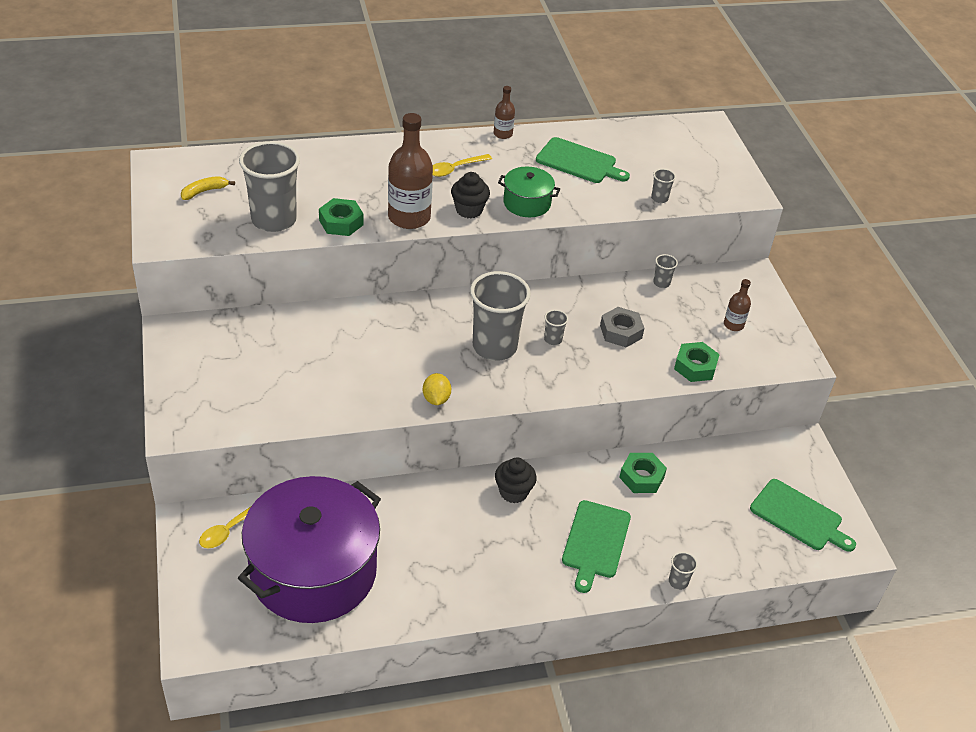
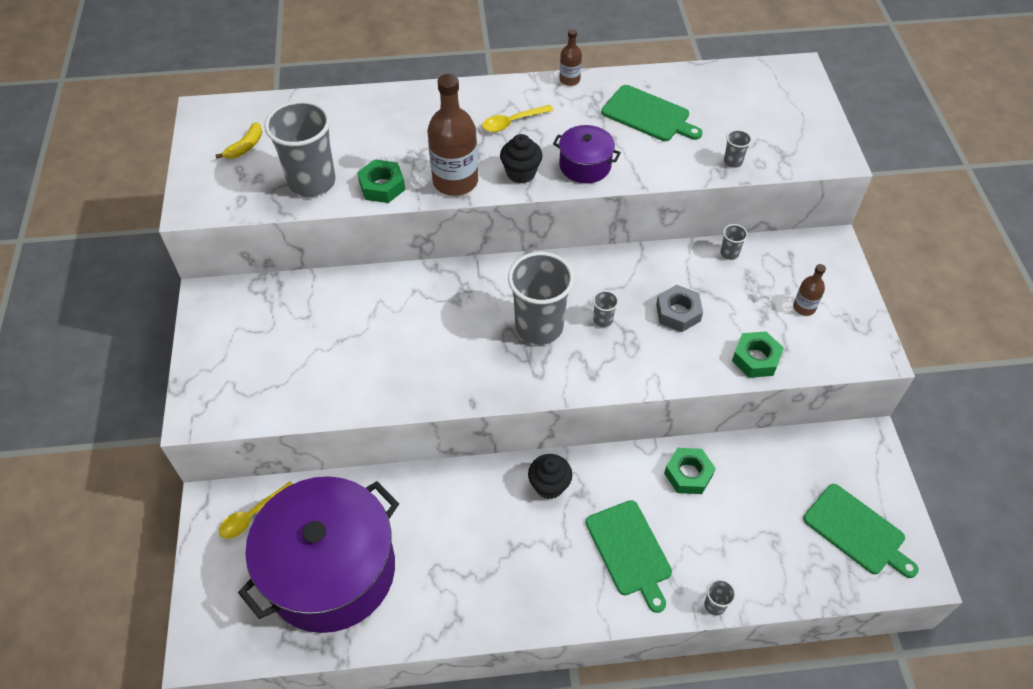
camera: 10 degrees right, 10 degrees up
(204, 191) = (245, 147): yellow banana -> yellow banana turned 150 degrees clockwise
(436, 399) = (469, 389): yellow lemon -> none
(527, 203) = (585, 165): green pot -> purple pot
(595, 542) = (629, 551): green cutting board -> green cutting board turned 45 degrees counterclockwise

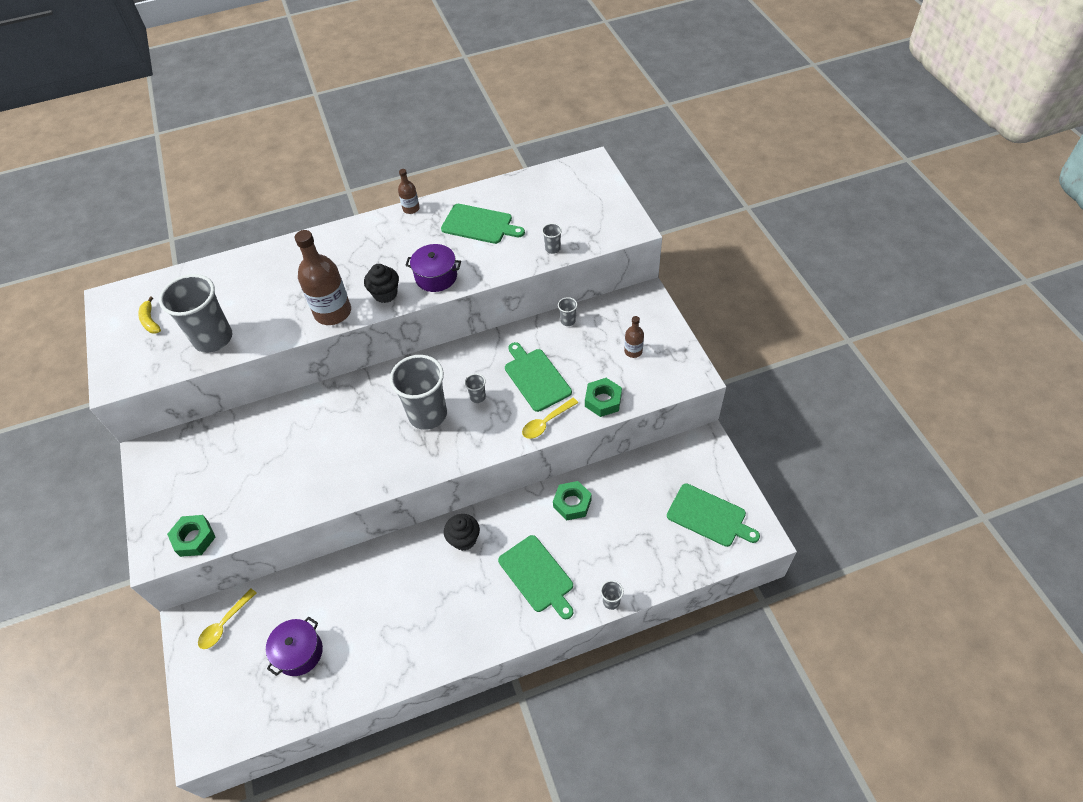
camera: 10 degrees left, 0 degrees up
(245, 147) = (150, 321): yellow banana -> yellow banana turned 135 degrees clockwise
(331, 570) = (299, 652): purple pot -> purple pot, size x0.44
(382, 186) = (273, 329): green nut -> green nut (194, 538)
(512, 122) = (371, 253): yellow spoon -> yellow spoon (546, 422)
(678, 312) = (536, 377): grey nut -> green cutting board

